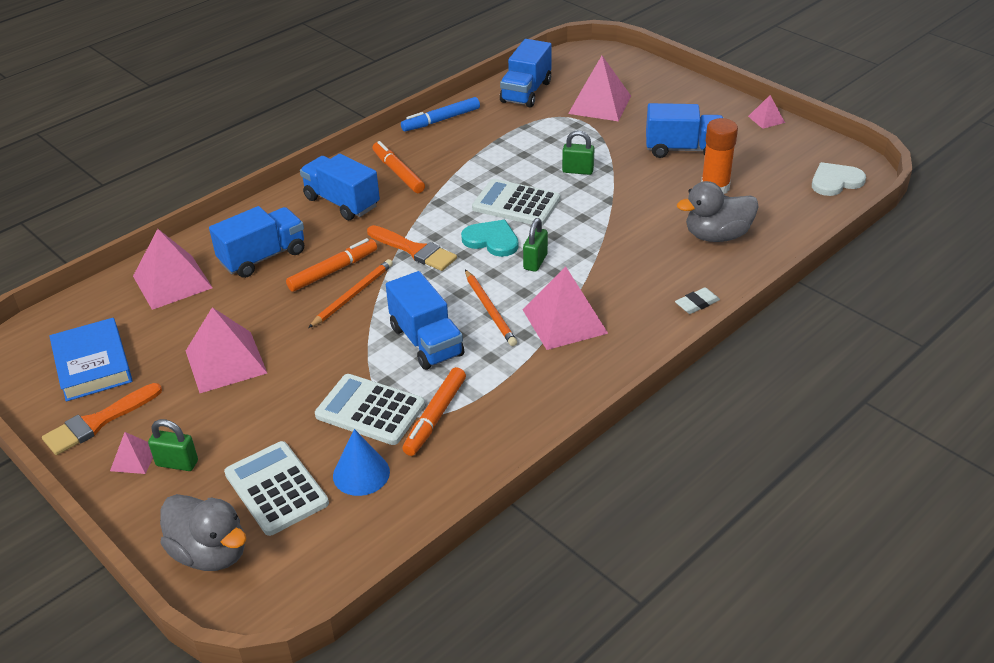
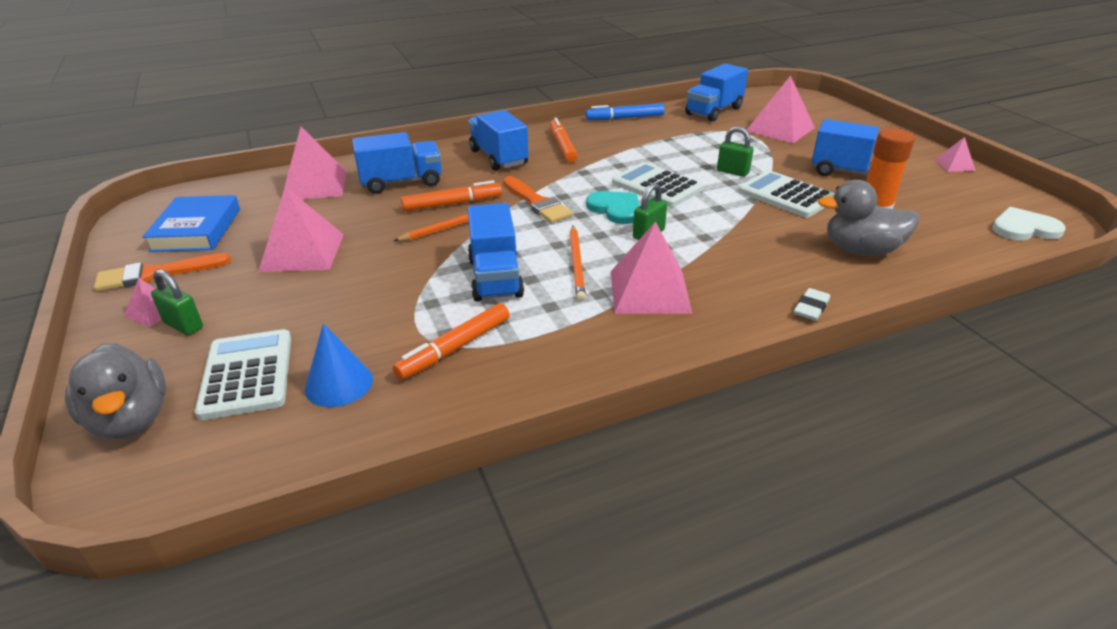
camera: 20 degrees right, 5 degrees down
(370, 410) = (395, 325): white calculator -> white calculator (785, 195)
(697, 303) = (811, 308): white eraser -> white eraser turned 45 degrees counterclockwise

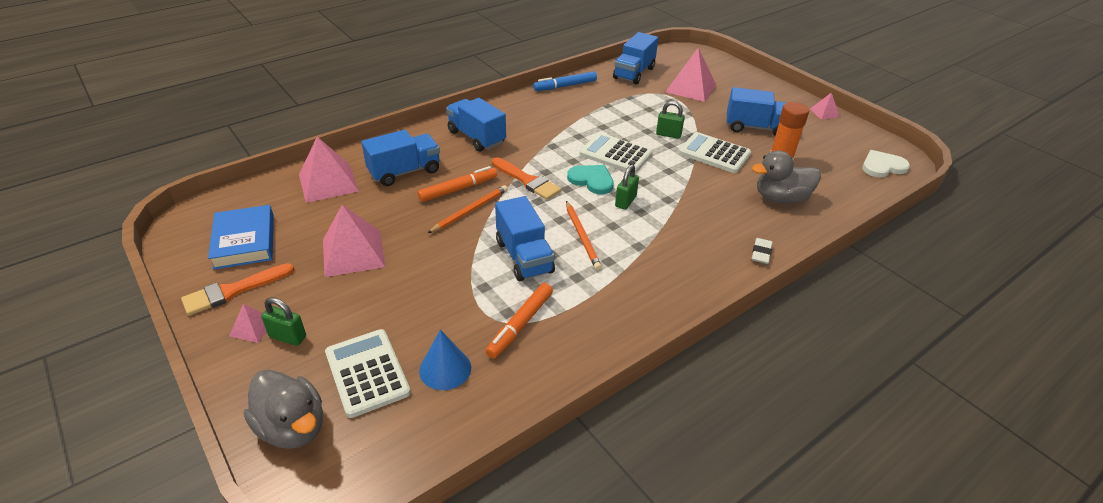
camera: 15 degrees left, 5 degrees up
(562, 146) = (525, 120): orange marker -> none
(649, 291) = (645, 254): pink pyramid -> none

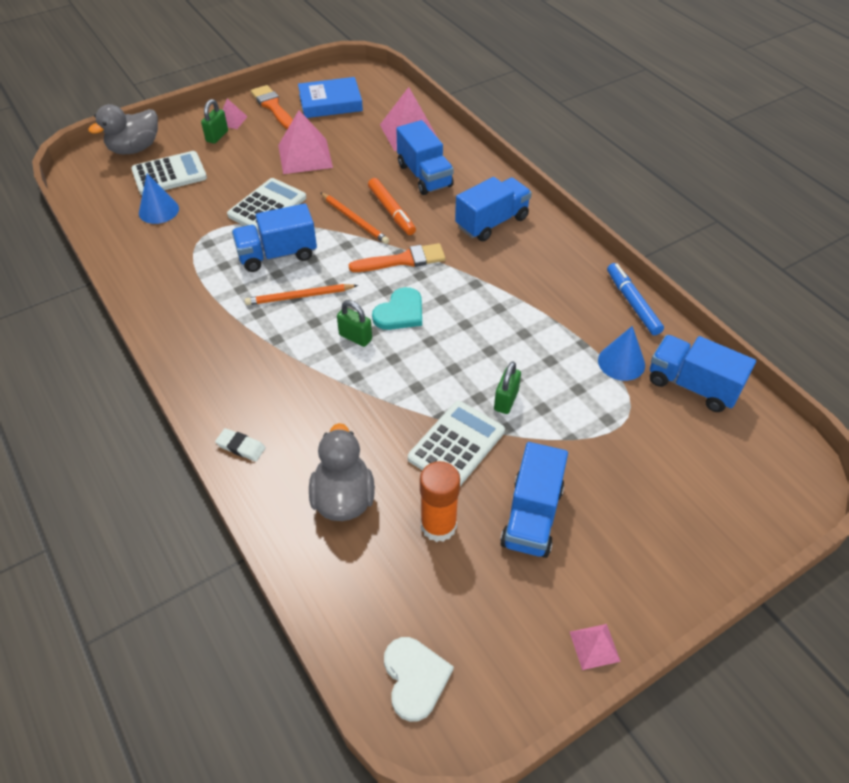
camera: 95 degrees right, 10 degrees up
(520, 324) = (191, 250): orange marker -> none
(527, 181) = (403, 260): orange brush -> orange brush turned 150 degrees counterclockwise
(615, 154) = (455, 339): white calculator -> white calculator (267, 206)
(621, 93) = (621, 362): none -> blue cone
(691, 88) = (655, 453): pink pyramid -> none

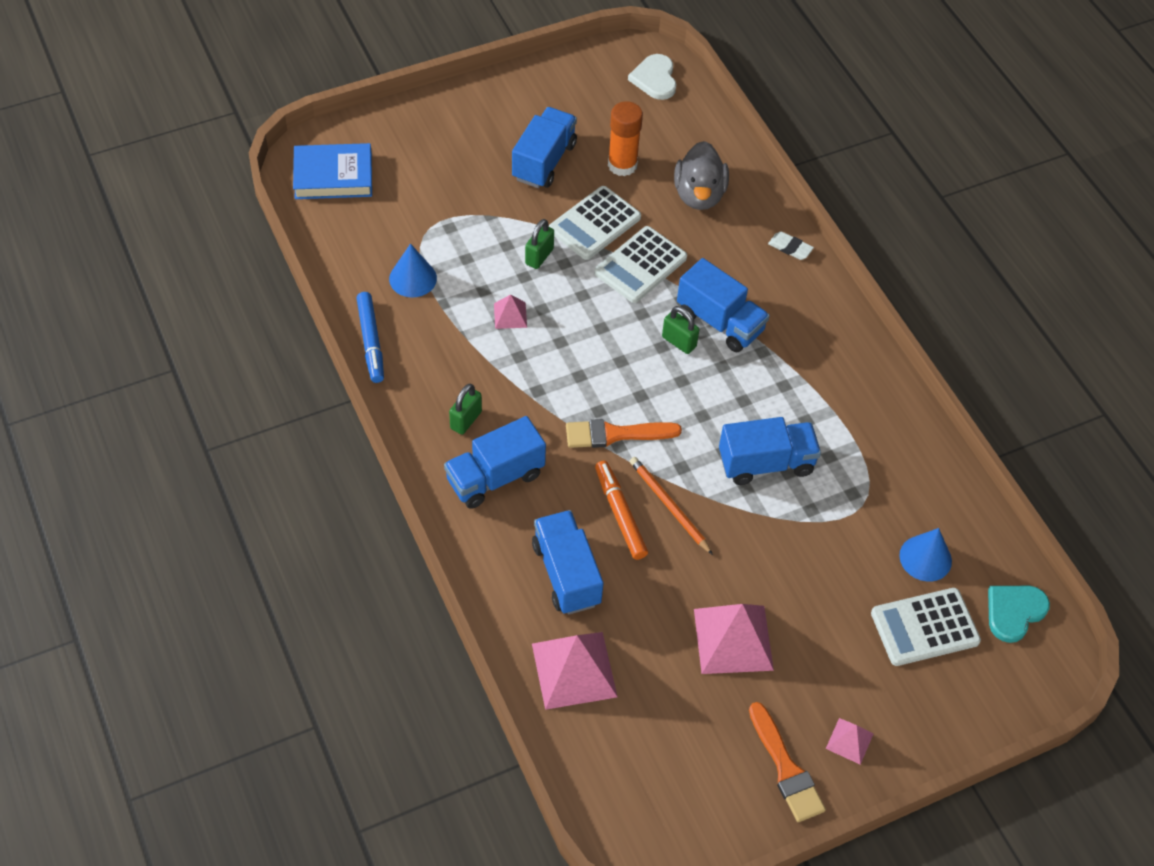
camera: 175 degrees left, 5 degrees up
(135, 148) = (987, 692): grey duck -> none
(217, 136) = (867, 704): green padlock -> green padlock (466, 420)
(267, 206) = (782, 545): white calculator -> white calculator (640, 265)
(300, 296) = (738, 400): orange pencil -> none
(330, 102) = (692, 766): blue book -> blue book (333, 176)
(400, 312) = (628, 365): turquoise heart -> turquoise heart (1014, 612)
(594, 646) = (524, 79): pink pyramid -> pink pyramid (510, 315)
(692, 385) = (354, 246): blue truck -> blue truck (720, 322)

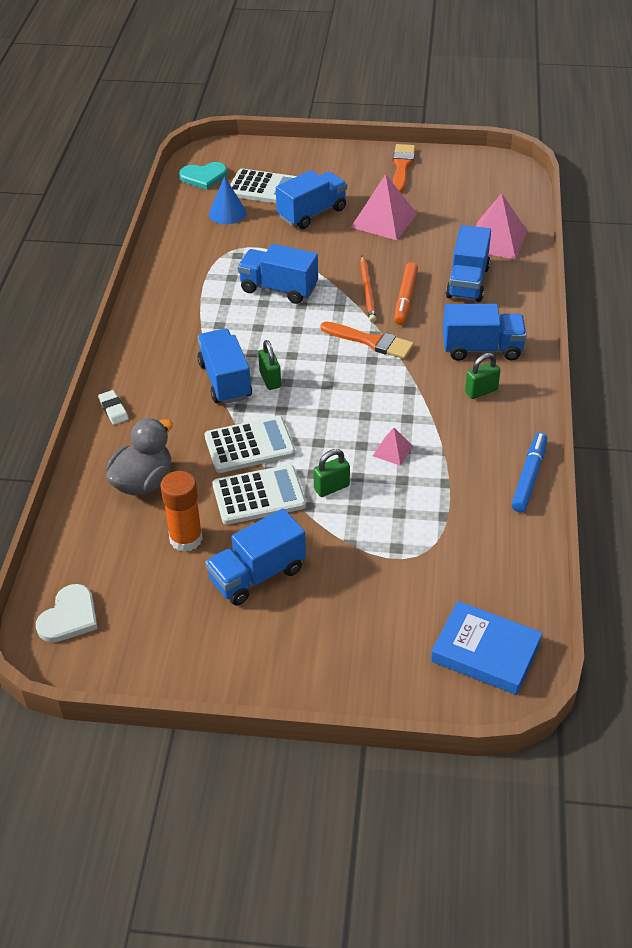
camera: 145 degrees left, 10 degrees down
(413, 278) = (460, 515): blue cone -> none
(827, 608) = (312, 213): none -> blue truck
(849, 741) = (356, 164): pink pyramid -> none

